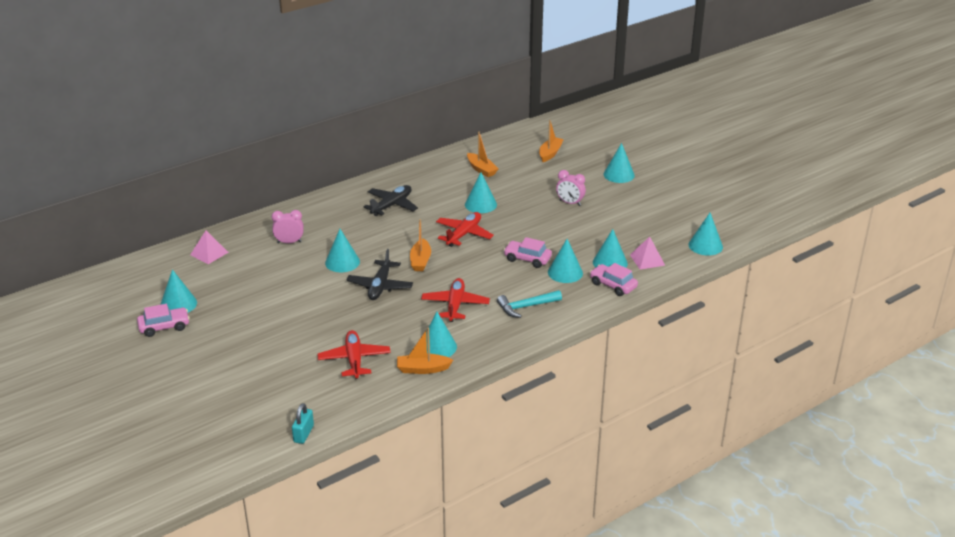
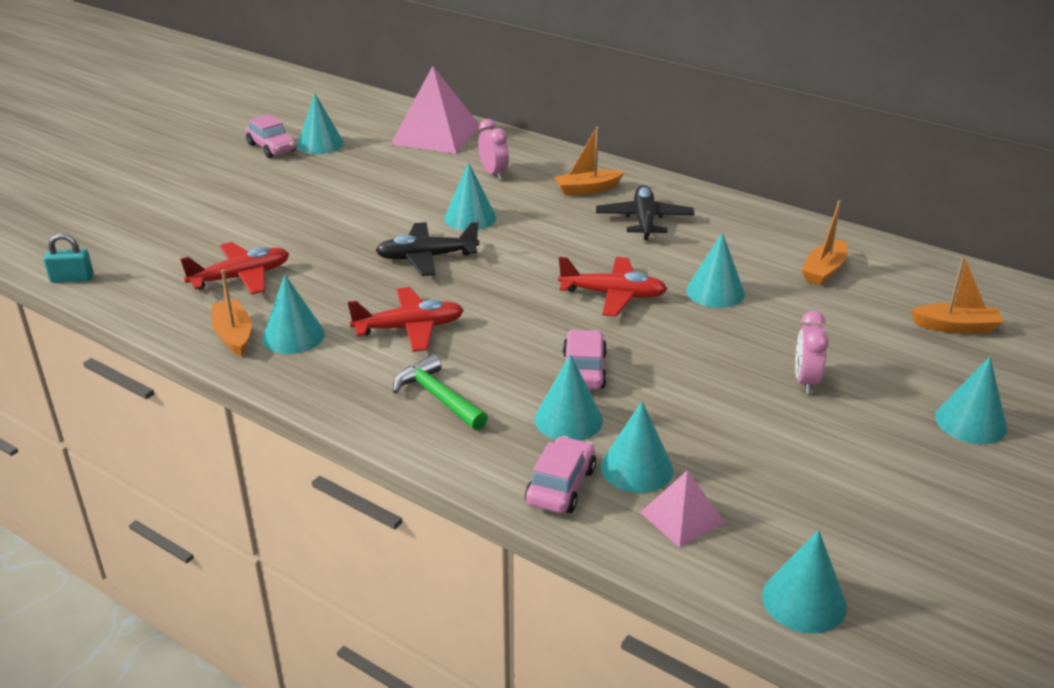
camera: 70 degrees right, 0 degrees up
(209, 253) = (436, 134): pink pyramid -> pink pyramid, size x1.94
(391, 205) = (644, 220): black plane -> black plane turned 105 degrees counterclockwise
(420, 261) = (512, 274): orange boat -> orange boat (587, 189)
(526, 307) = (438, 397): turquoise hammer -> green hammer

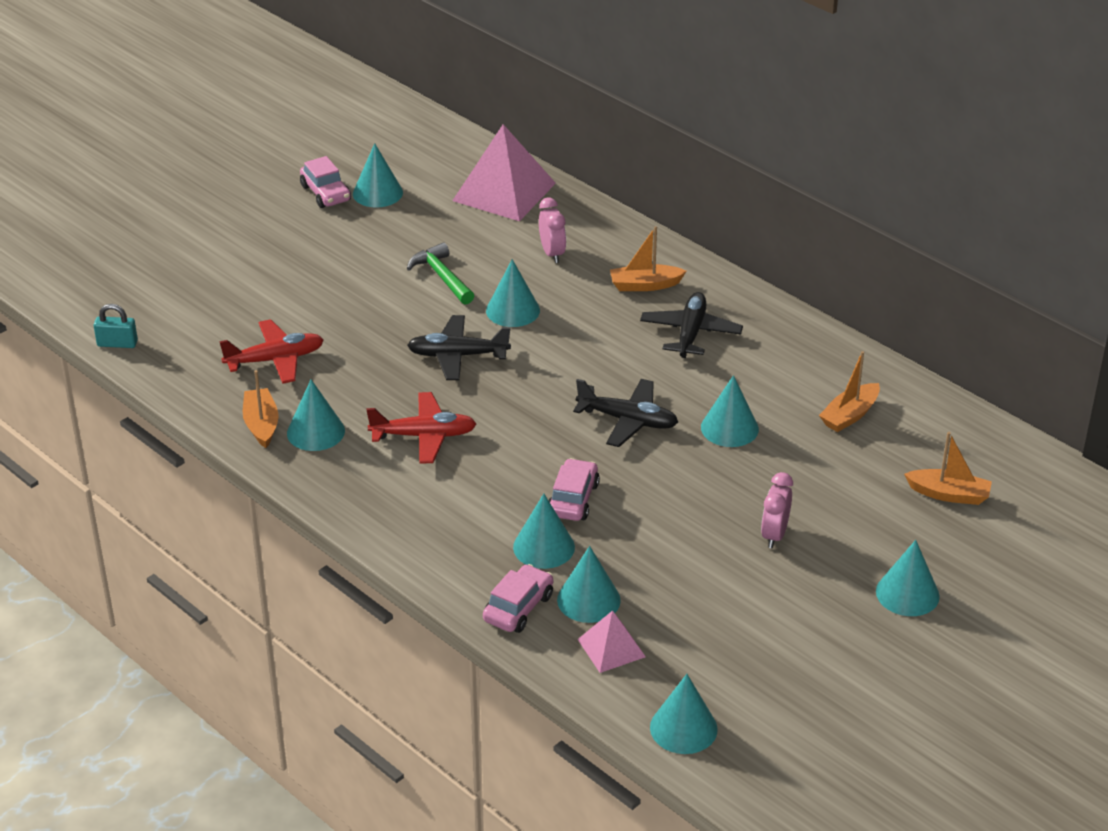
camera: 10 degrees right, 5 degrees up
(438, 397) = (434, 511): green hammer -> green hammer (442, 277)
(613, 295) = (628, 420): red plane -> black plane

